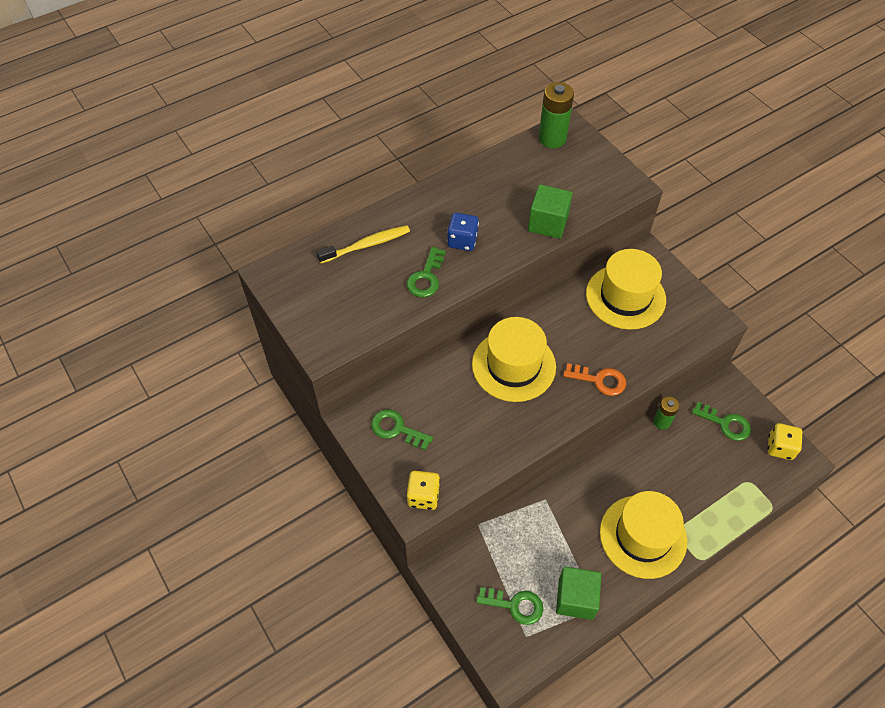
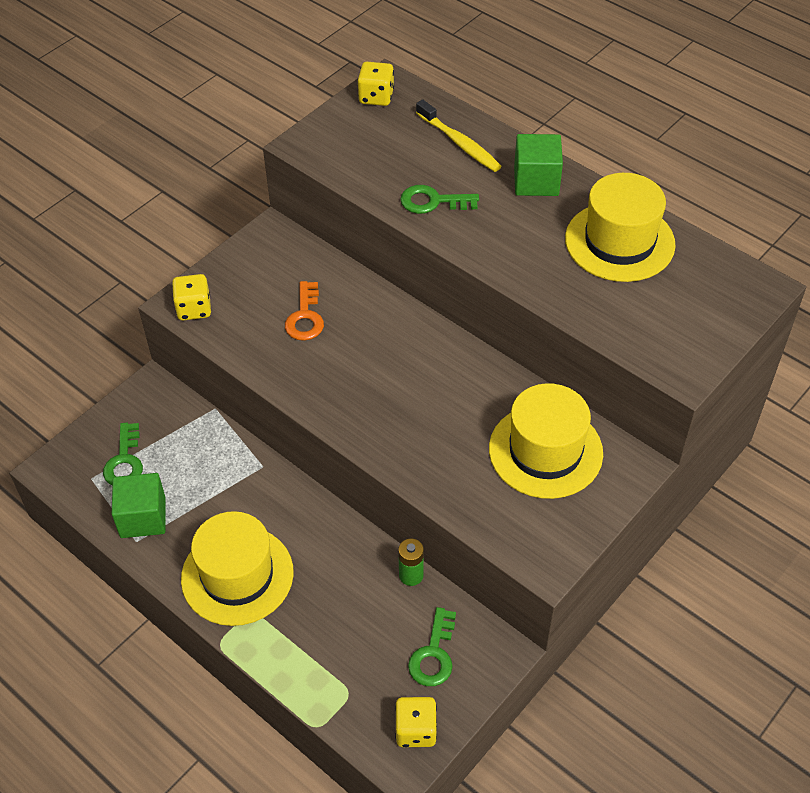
camera: 75 degrees right, 5 degrees down
(285, 286) = (376, 97): none -> yellow dice
(396, 429) = (270, 268): green key -> none
(462, 241) = (502, 221): blue dice -> none
(513, 365) = (390, 353): yellow hat -> yellow hat (619, 242)
(548, 223) = (570, 295): green cube -> green cube (536, 181)
(552, 138) = (728, 273): green battery -> none
(599, 380) = (398, 442): orange key -> orange key (305, 317)

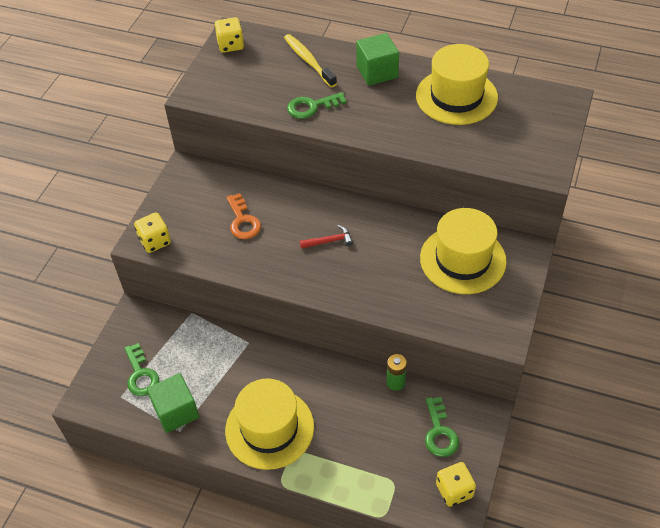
camera: 20 degrees left, 0 degrees up
(394, 374) = (329, 241): none -> red hammer
(459, 143) = (308, 61): yellow toothbrush -> yellow toothbrush turned 150 degrees counterclockwise

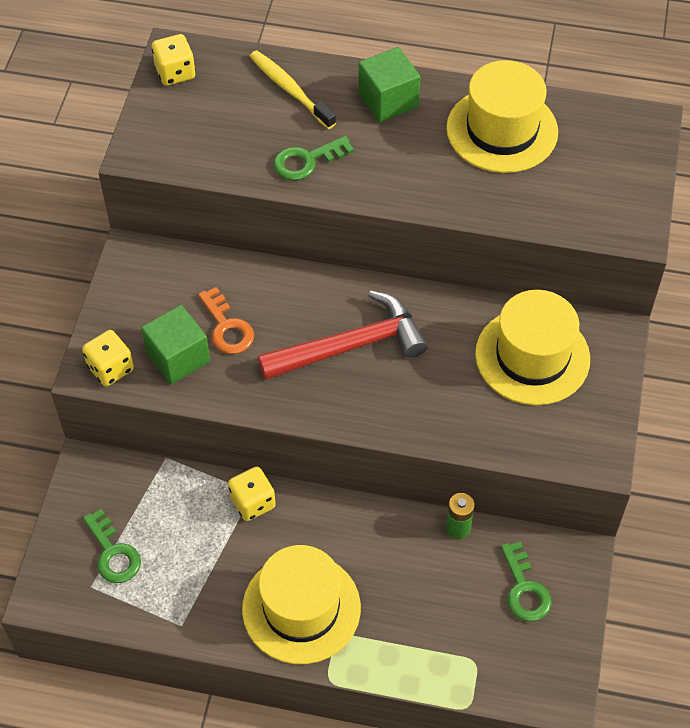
camera: 10 degrees left, 5 degrees up
(176, 411) = (171, 599): green cube -> green cube (178, 357)
(329, 241) = (350, 346): red hammer -> red hammer, size x2.33
(454, 490) = (553, 663): yellow dice -> yellow dice (253, 502)

